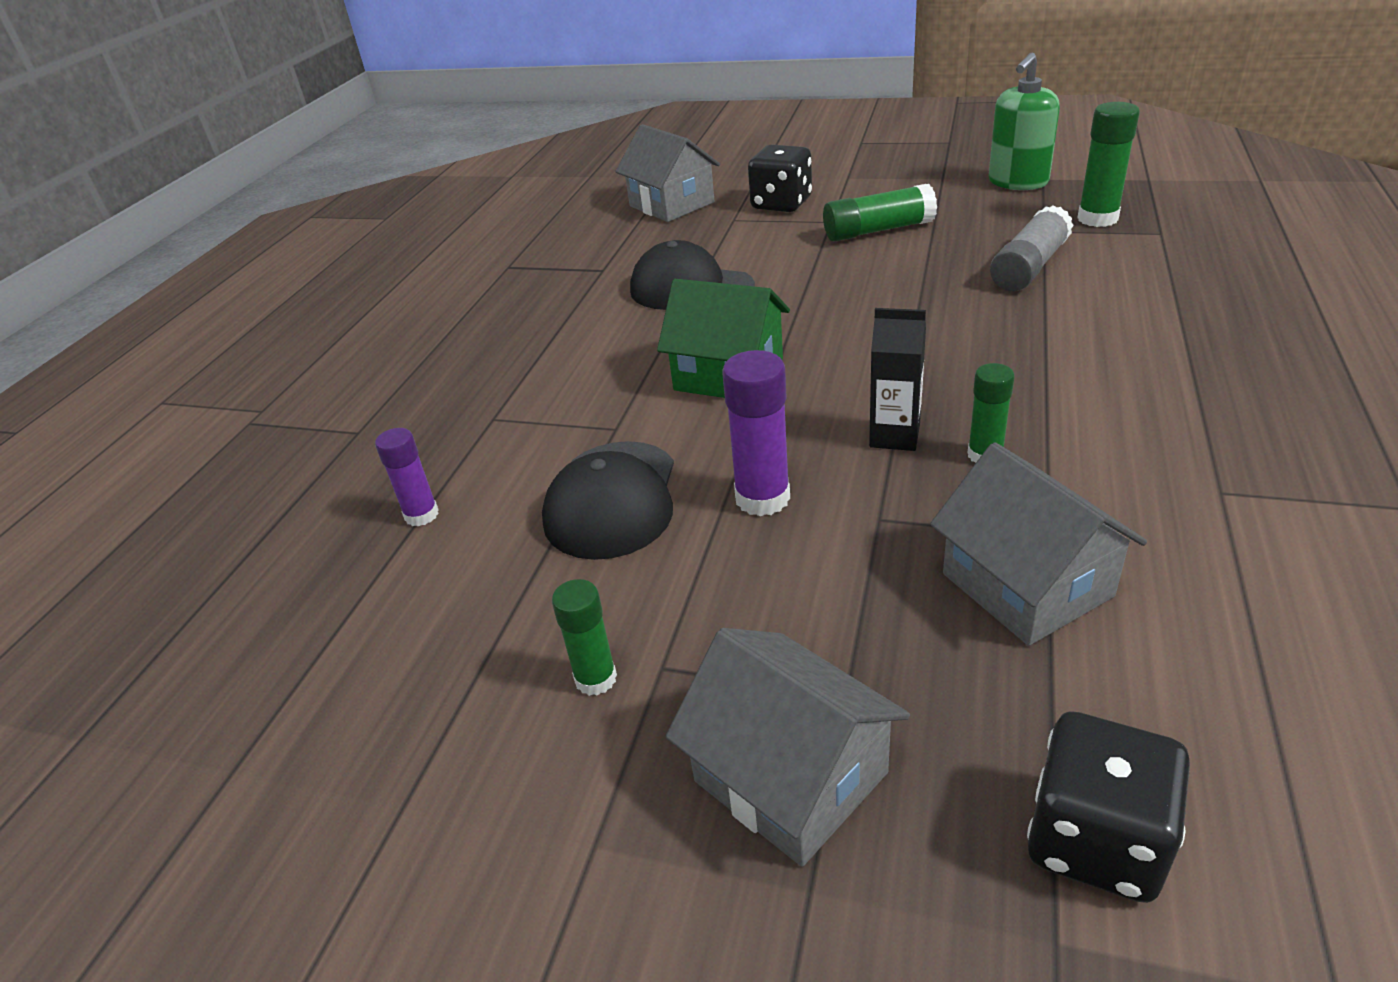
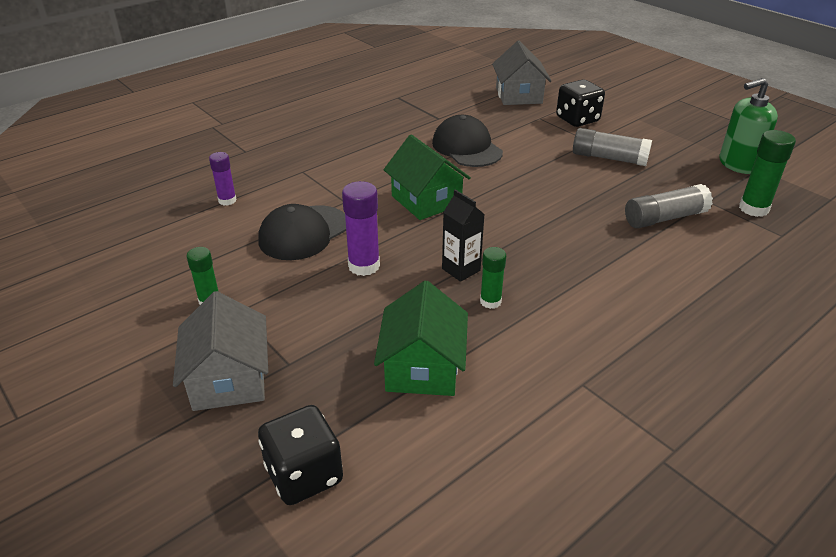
camera: 30 degrees right, 0 degrees up
(878, 230) = (609, 158): green glue stick -> grey glue stick
(1027, 585) = (422, 368): grey house -> green house

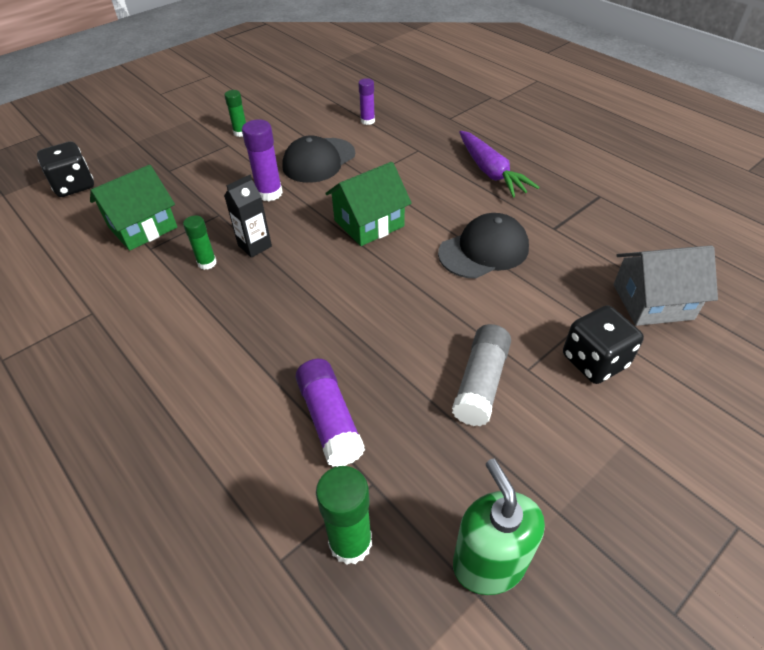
camera: 90 degrees right, 10 degrees up
(229, 379) = (163, 150): grey house -> none
(304, 233) = (319, 160): black cap -> black cap turned 90 degrees counterclockwise
(353, 137) = (490, 172): none -> purple carrot
(422, 368) = (142, 227): green house -> green house turned 45 degrees counterclockwise
(664, 218) = (330, 420): grey glue stick -> purple glue stick

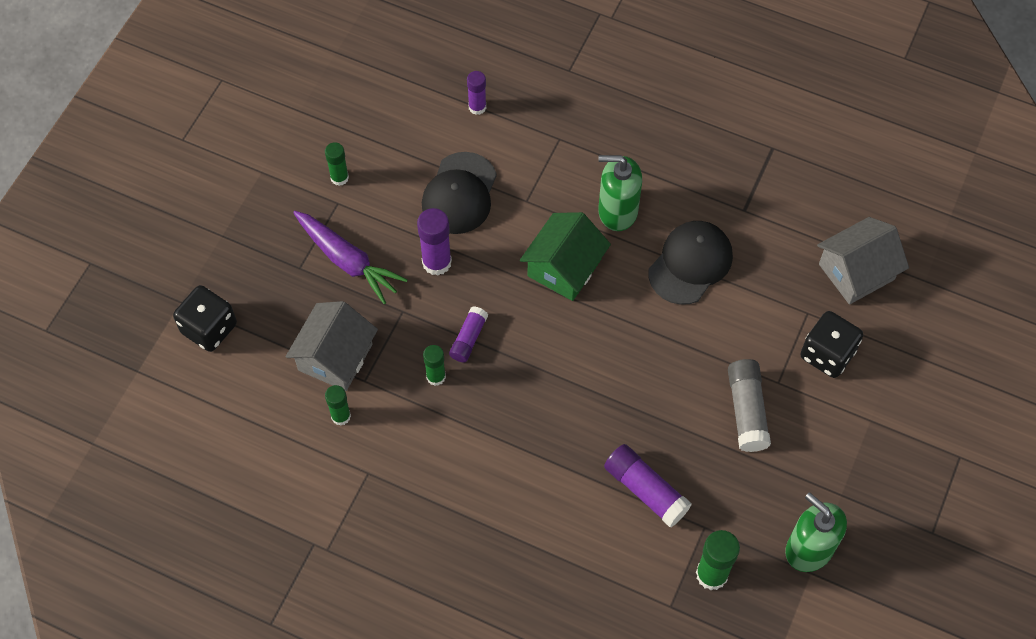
camera: 25 degrees left, 15 degrees up
(109, 266) = (341, 416): none -> green glue stick
(142, 227) = (335, 357): green house -> grey house
(255, 246) = (468, 338): black carton -> purple glue stick
(438, 200) = (617, 211): none -> green soap dispenser
(490, 172) = (652, 148): purple carrot -> purple carrot (347, 261)

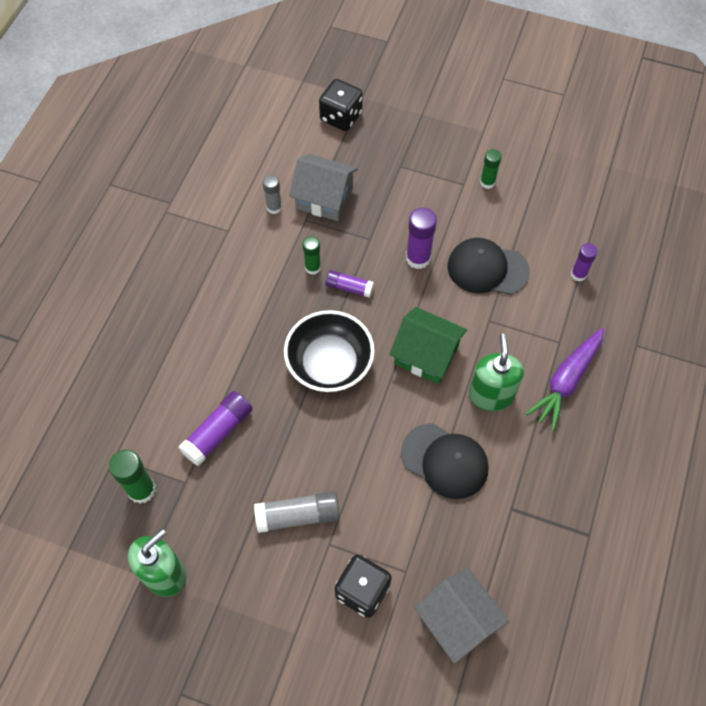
camera: 85 degrees right, 0 degrees up
(341, 416) = (274, 207): green glue stick -> grey glue stick
(347, 261) = (410, 196): purple carrot -> purple carrot (566, 381)
(566, 367) = (329, 363): none -> black bowl

